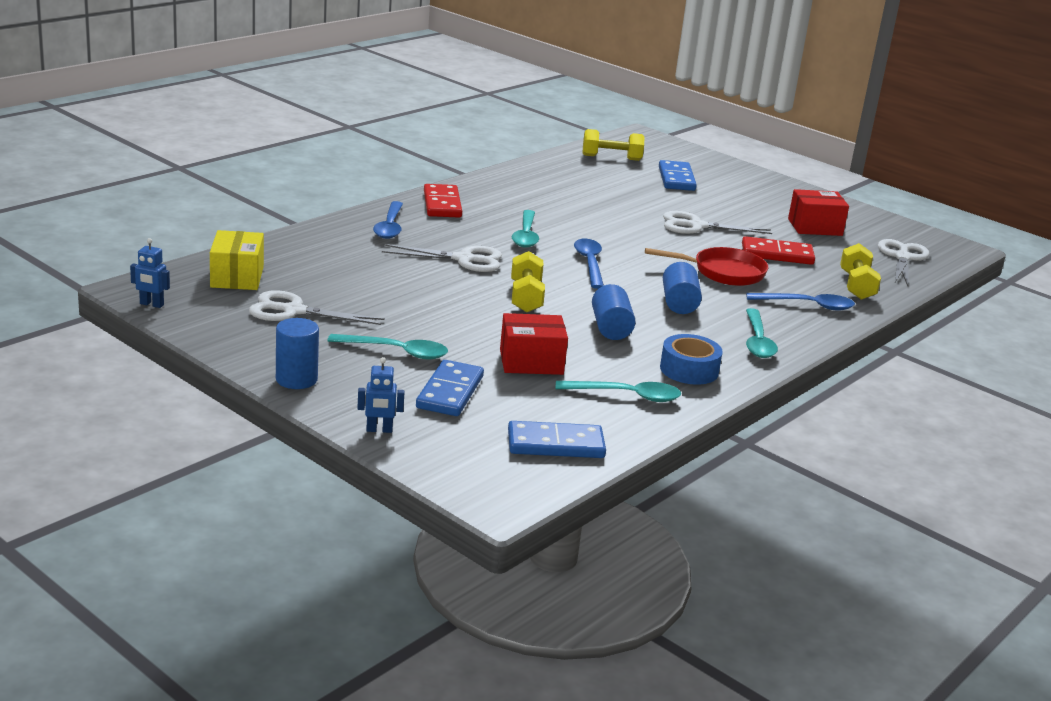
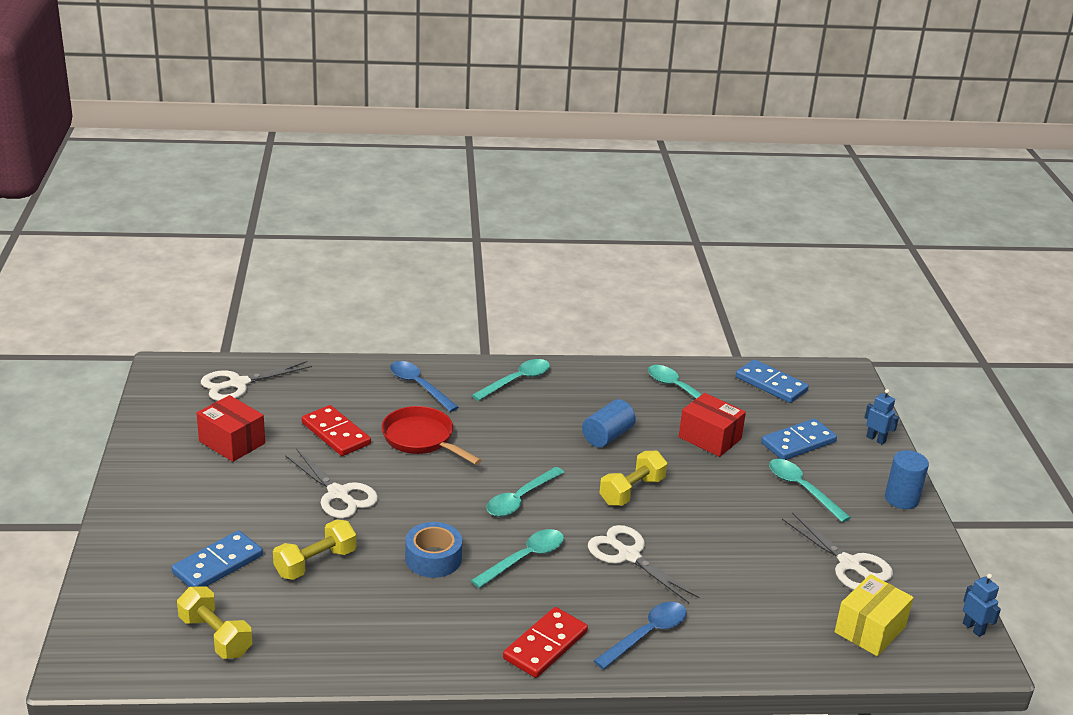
camera: 135 degrees left, 5 degrees up
(589, 263) = (520, 499): blue spoon -> turquoise spoon
(679, 303) = (515, 431): blue cylinder -> none
(689, 370) = (605, 385): blue tape -> blue tape (433, 558)
(856, 286) = (341, 381): yellow dumbbell -> yellow dumbbell (315, 563)

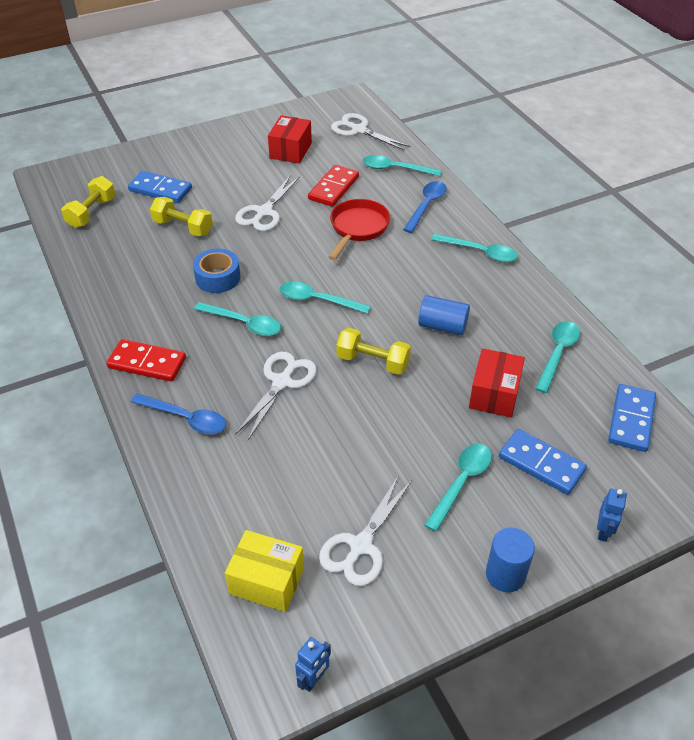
camera: 70 degrees right, 15 degrees up
(337, 384) = (395, 169): none -> turquoise spoon

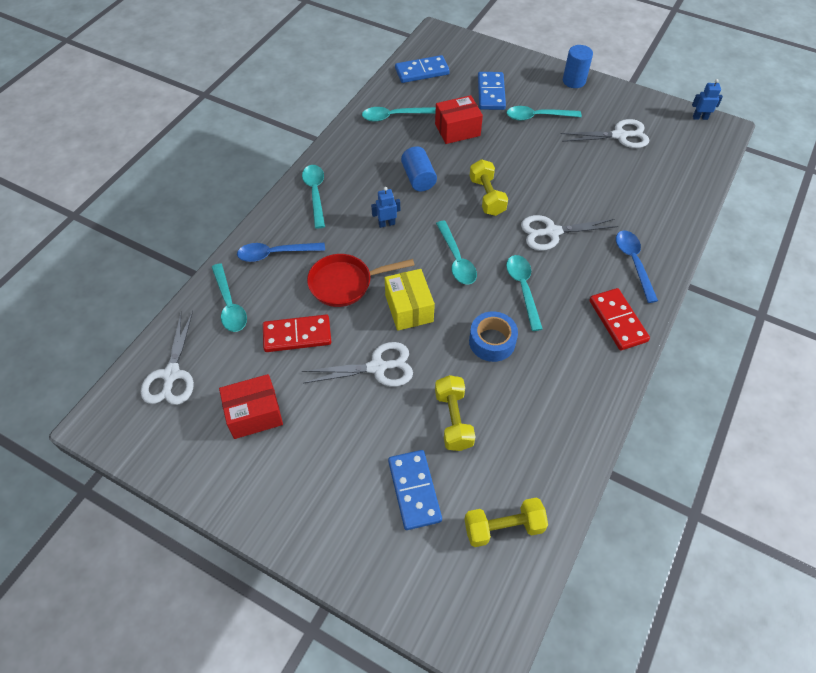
camera: 125 degrees left, 10 degrees up
(267, 581) = (680, 159): yellow box -> yellow box (409, 308)
(603, 531) = (511, 59): blue robot -> blue robot (386, 224)

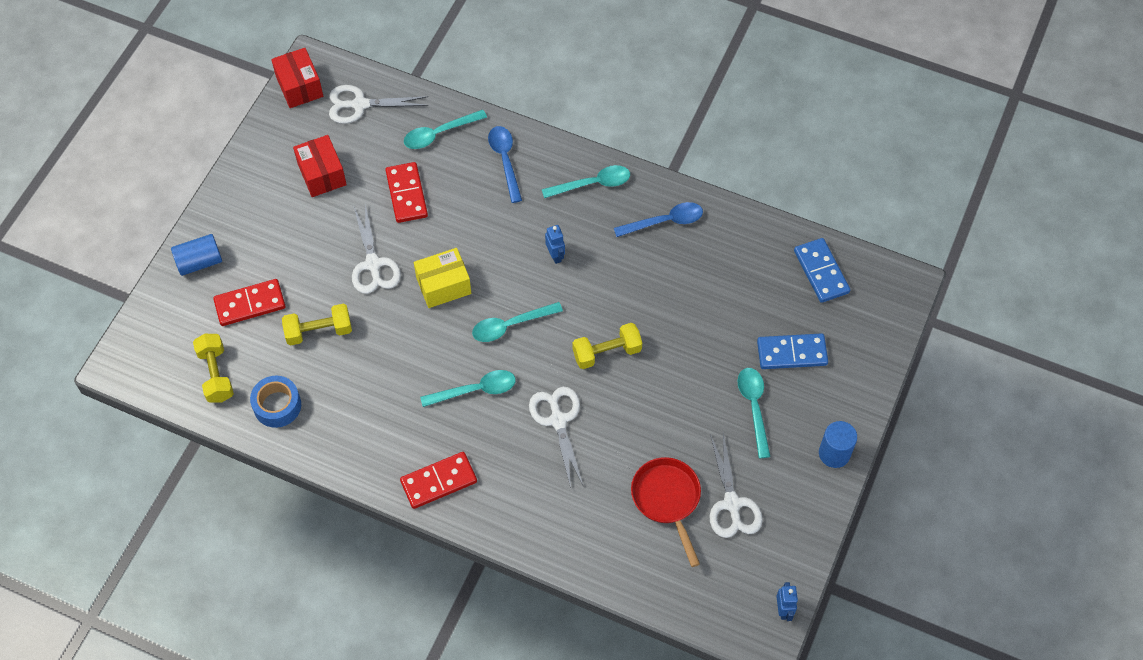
camera: 85 degrees right, 5 degrees up
(345, 283) = (471, 227): red pan -> red pan (667, 500)
(393, 116) = (730, 247): turquoise spoon -> none
(414, 490) = (250, 304): blue domino -> red domino
(418, 178) = (628, 281): blue cylinder -> blue cylinder (199, 262)
(457, 130) = (716, 317): red box -> red box (299, 86)
(492, 341) = (407, 362): blue tape -> blue tape (277, 405)
(633, 262) = (520, 504): blue spoon -> blue spoon (665, 221)

